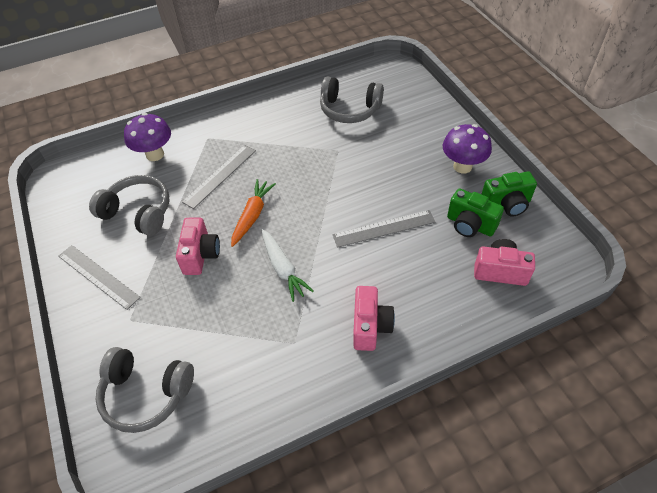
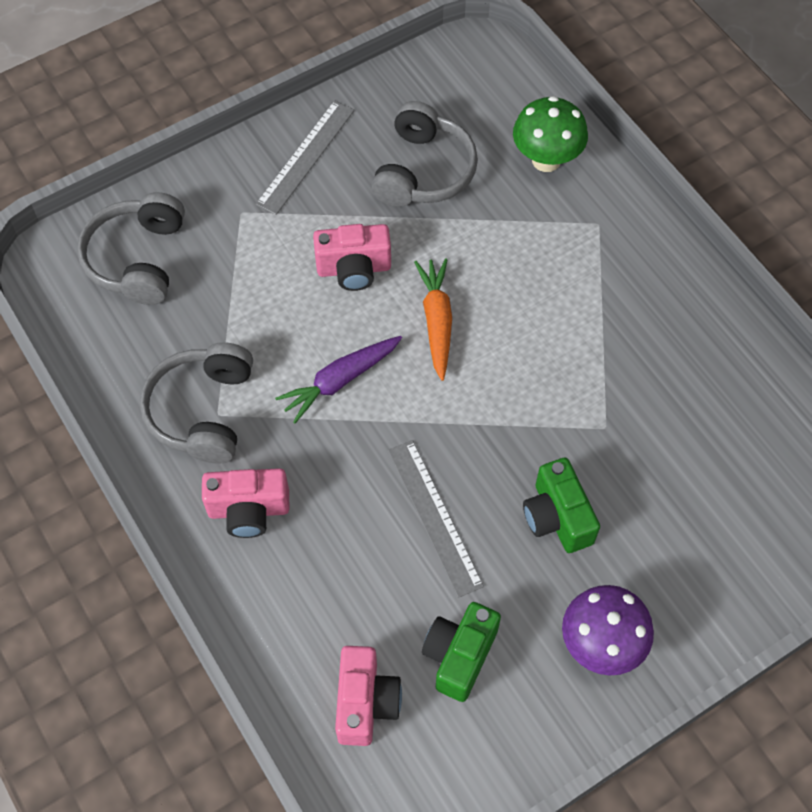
camera: 80 degrees right, 10 degrees up
(155, 154) = (546, 160): purple mushroom -> green mushroom
(220, 175) = (515, 260): grey ruler -> none
(252, 216) = (436, 321): orange carrot -> orange carrot turned 105 degrees counterclockwise
(283, 268) = (340, 380): white carrot -> purple carrot
(349, 109) = (719, 436): grey headphones -> grey headphones (202, 411)
(506, 204) = (516, 721): green camera -> green camera (557, 517)

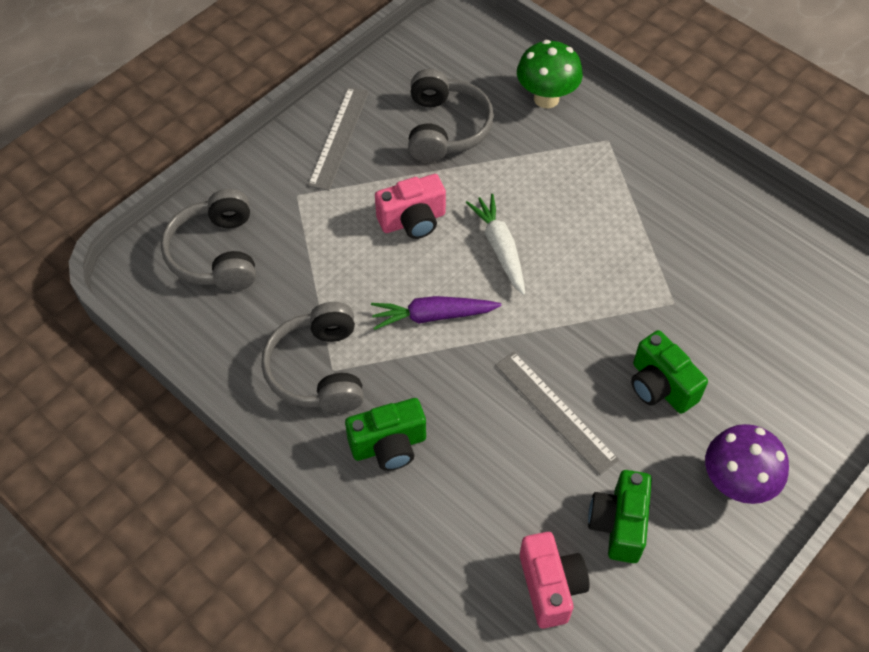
camera: 15 degrees left, 5 degrees down
(249, 510) = (389, 446): pink camera -> green camera
(340, 380) = (433, 316): purple carrot -> purple carrot turned 45 degrees clockwise
(436, 321) = (500, 248): orange carrot -> white carrot

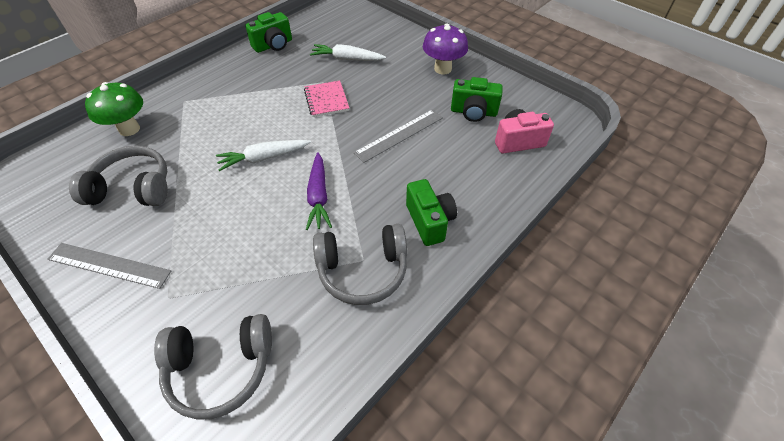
camera: 90 degrees left, 5 degrees down
(413, 221) = (224, 209): pink camera -> none
(628, 310) = (326, 100): none -> pink notebook
(660, 386) = (382, 91): green camera -> green camera (273, 45)
(741, 332) = (347, 59): none -> white carrot

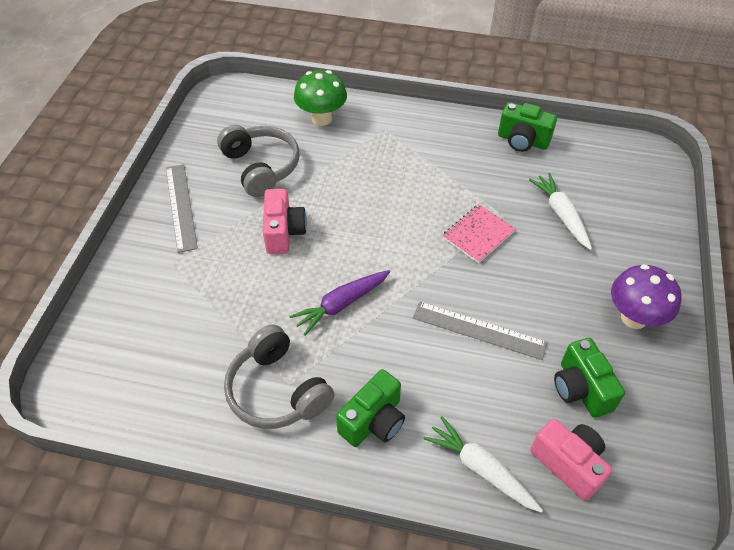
camera: 60 degrees right, 0 degrees up
(217, 202) = (284, 232): none -> pink camera
(221, 368) = (130, 339): grey headphones -> none
(264, 158) = (358, 233): white carrot -> white carrot (481, 469)

